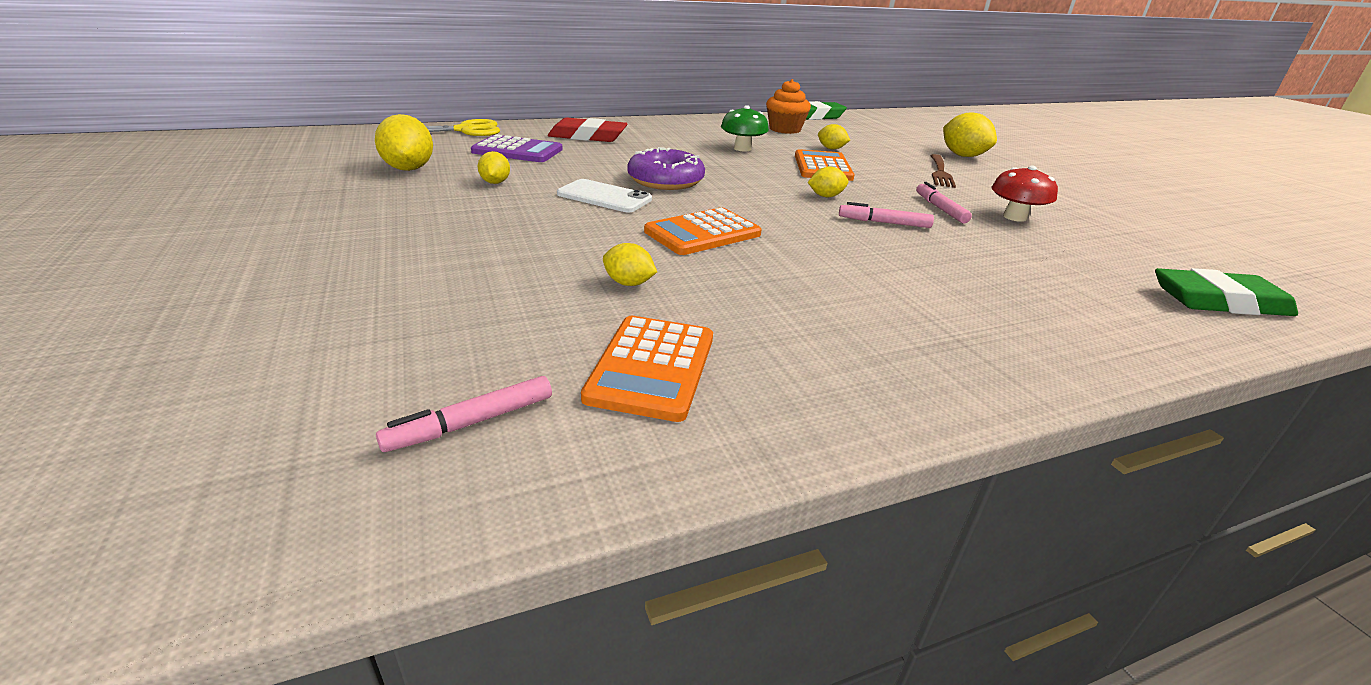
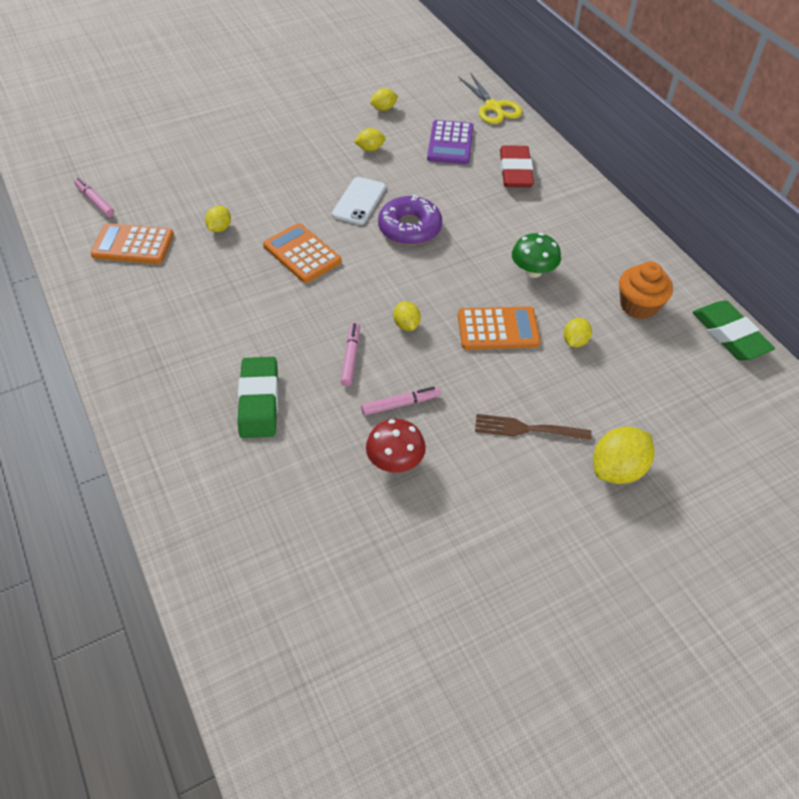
camera: 85 degrees right, 20 degrees up
(409, 169) = (384, 108): yellow lemon -> yellow lemon, size x0.57
(1218, 301) = (227, 553): green eraser -> green eraser (259, 401)

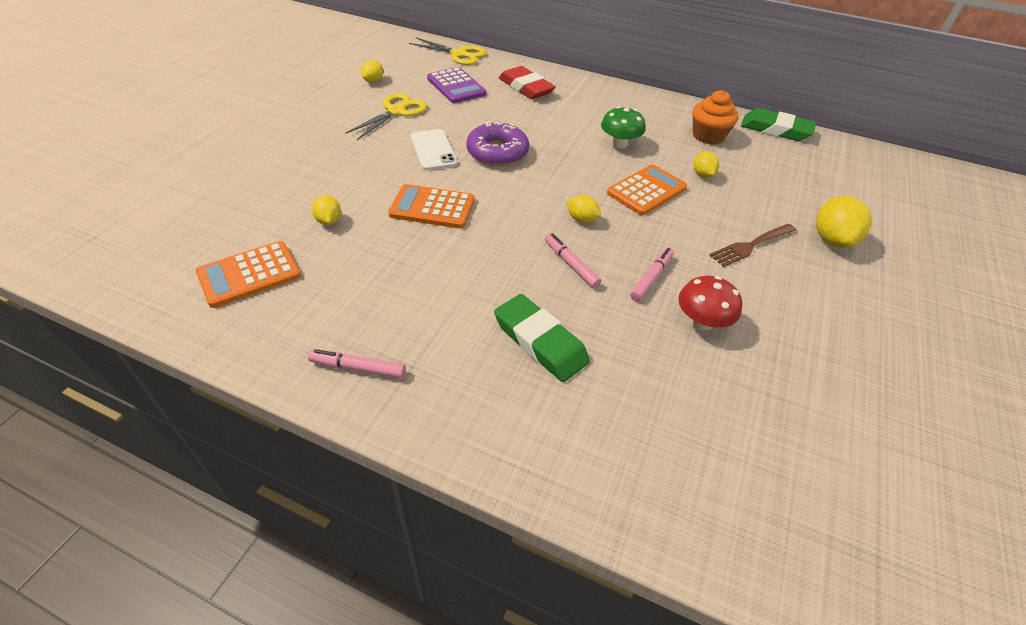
camera: 40 degrees left, 5 degrees down
(95, 201) = (156, 255): pink marker -> pink marker (358, 368)
(370, 149) = (396, 111): yellow lemon -> yellow scissors

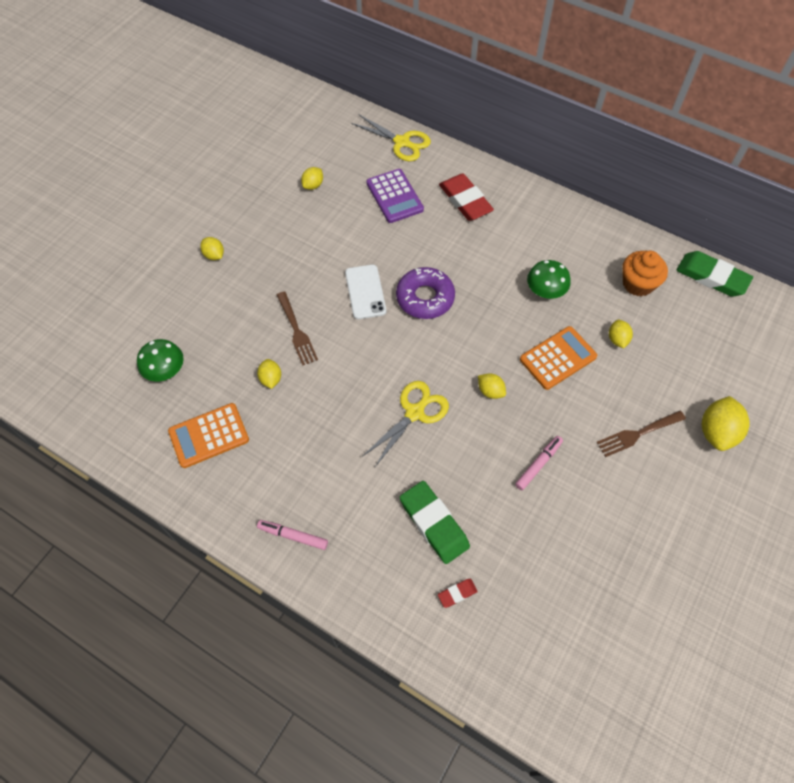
camera: 10 degrees right, 15 degrees up
(200, 220) = (165, 370): none -> green mushroom
(267, 129) = (214, 255): none -> yellow lemon
(359, 181) = (297, 331): none -> brown fork
(396, 111) = (334, 233): yellow scissors -> yellow scissors (415, 412)
(432, 207) = (359, 368): orange calculator -> none
(571, 264) = (471, 444): pink marker -> none
(584, 414) = (457, 593): none -> red eraser
(702, 321) = (570, 515): red mushroom -> none

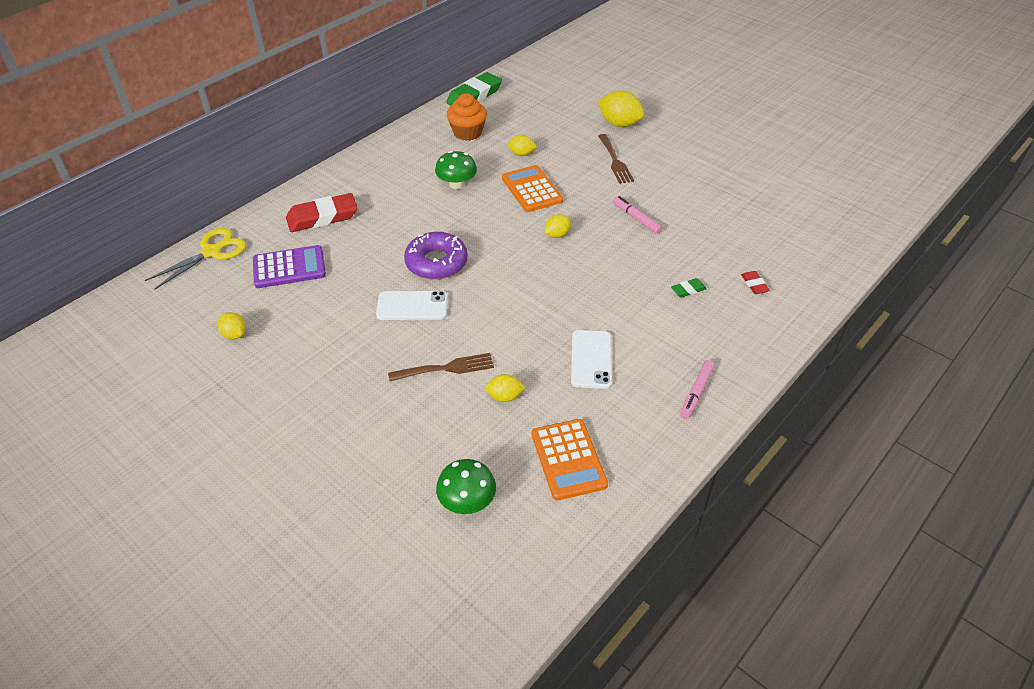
camera: 80 degrees left, 15 degrees down
(214, 255) = (301, 441): yellow lemon -> none
(322, 441) = (591, 359): none -> white phone
(415, 412) = (570, 287): yellow scissors -> none
(434, 523) = (688, 290): green eraser -> green eraser, size x0.46

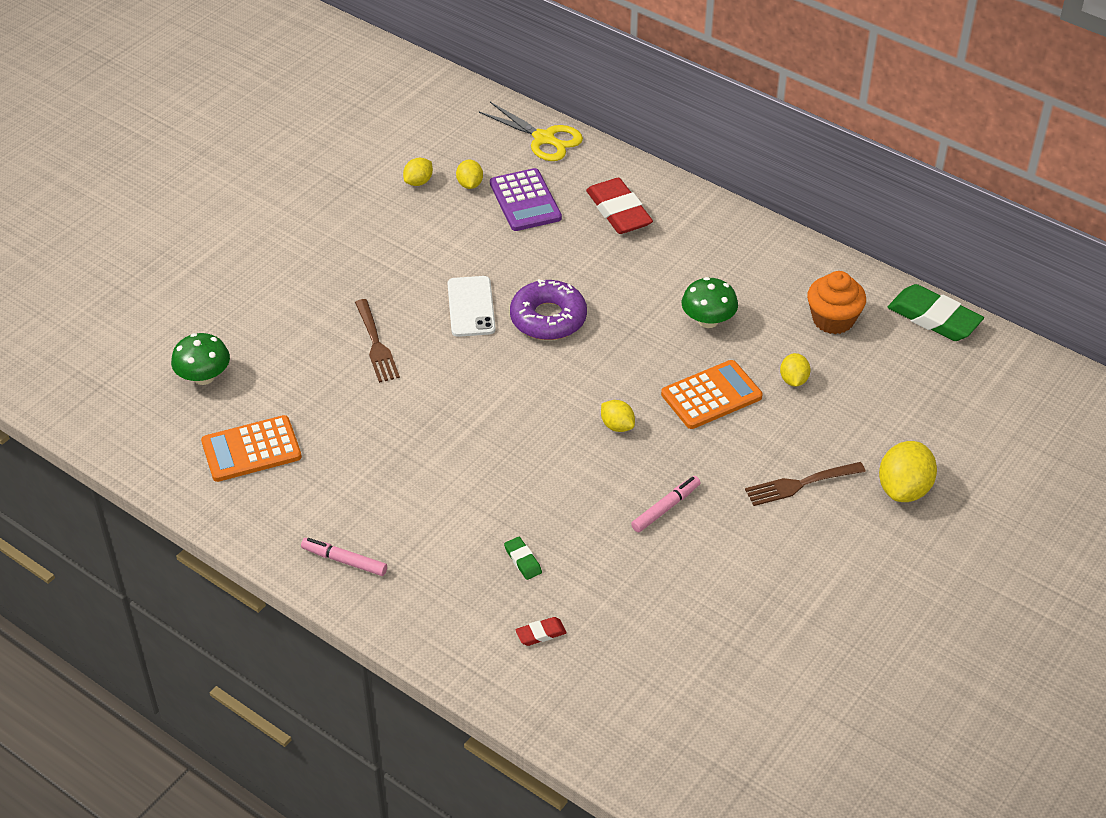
camera: 85 degrees right, 0 degrees up
(504, 396) = (337, 394): yellow lemon -> yellow lemon (470, 184)
(591, 359) = (394, 465): white phone -> none

